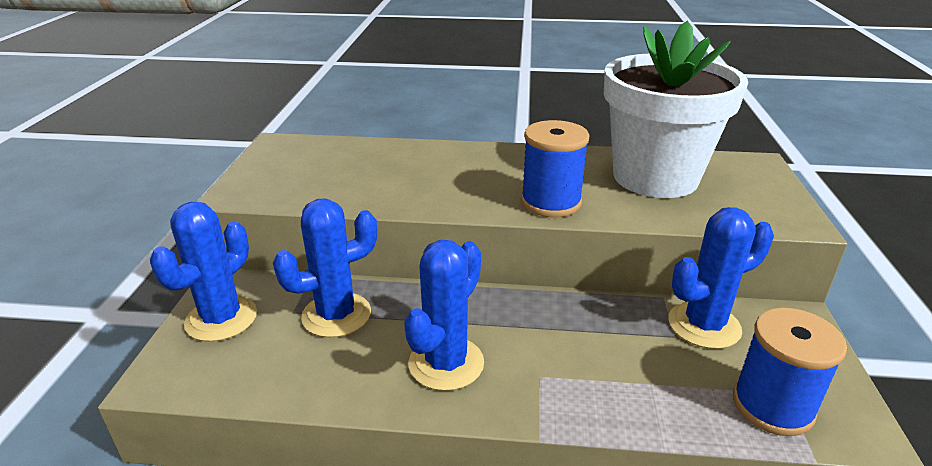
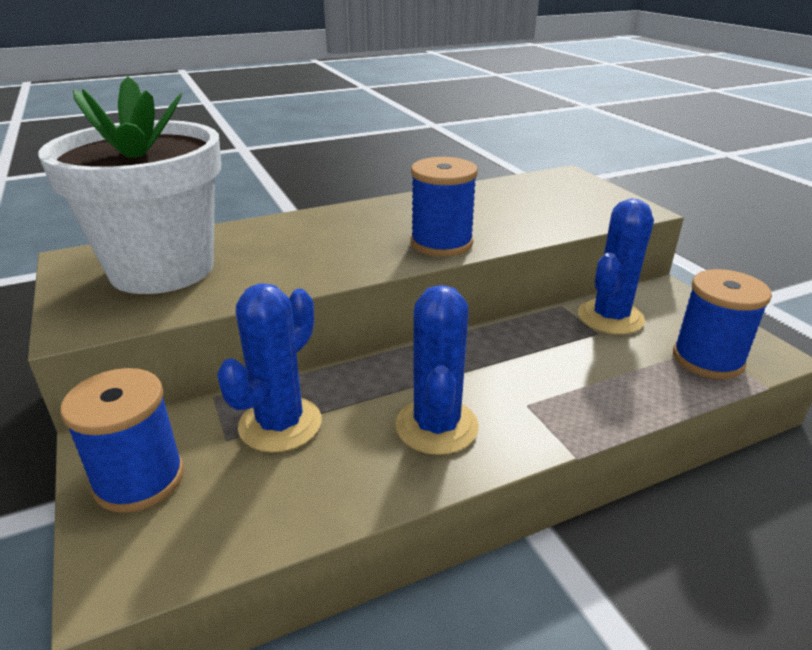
camera: 30 degrees left, 0 degrees up
(221, 319) = (139, 479): blue cactus -> blue spool
(655, 177) = (505, 202): white flower pot -> white flower pot (162, 269)

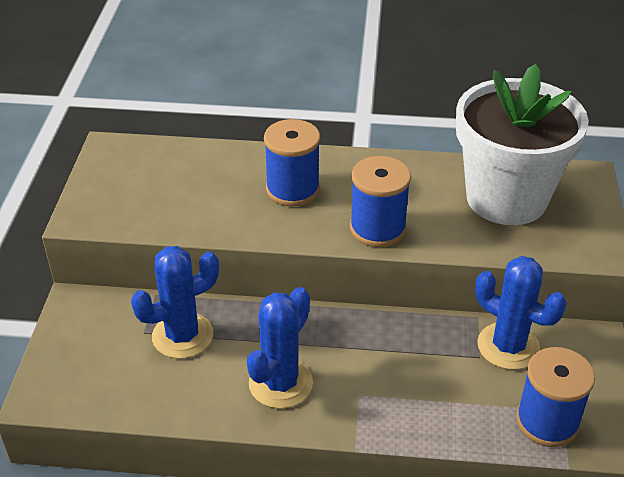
camera: 30 degrees right, 10 degrees up
(139, 479) = (81, 339): blue spool -> blue spool (293, 189)
(162, 269) = (157, 181): white flower pot -> white flower pot (506, 198)
(610, 317) = (508, 346): blue cactus -> blue cactus turned 60 degrees clockwise

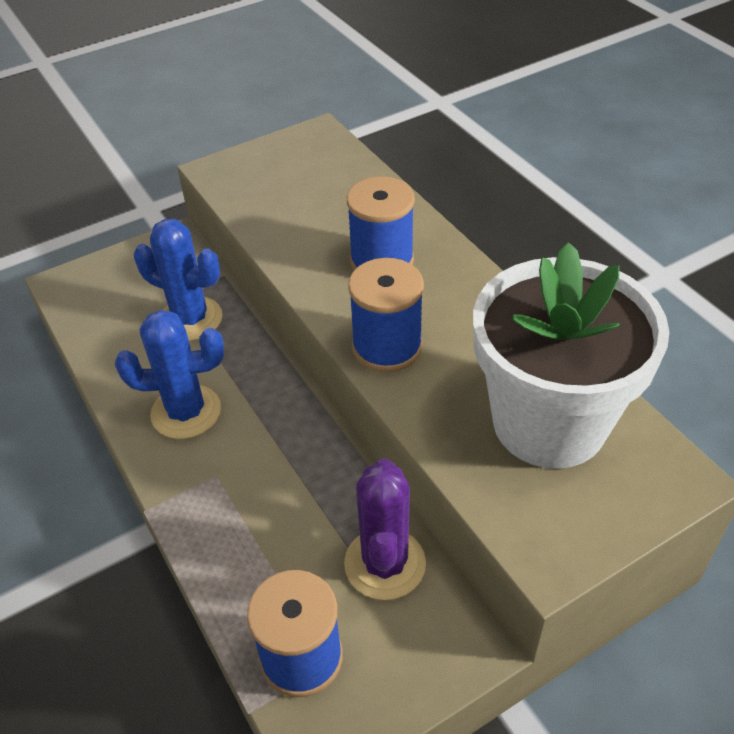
camera: 55 degrees right, 5 degrees up
(508, 346) = (385, 564): blue cactus -> purple cactus

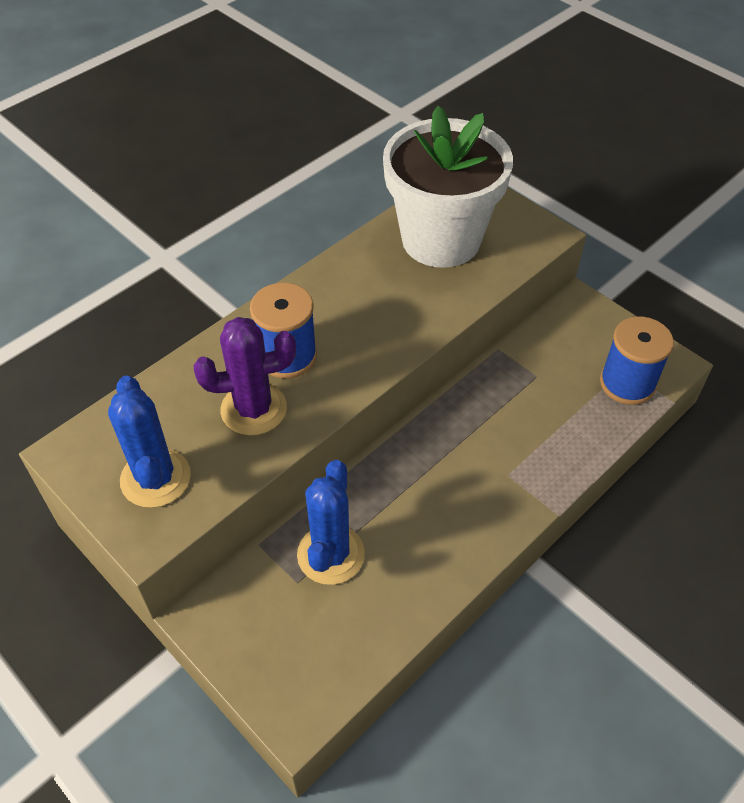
camera: 105 degrees left, 5 degrees up
(186, 412) = (450, 518): blue cactus -> blue cactus (155, 478)
(385, 564) = (542, 353): purple cactus -> purple cactus (253, 409)
(387, 347) = (394, 335): blue spool -> none

